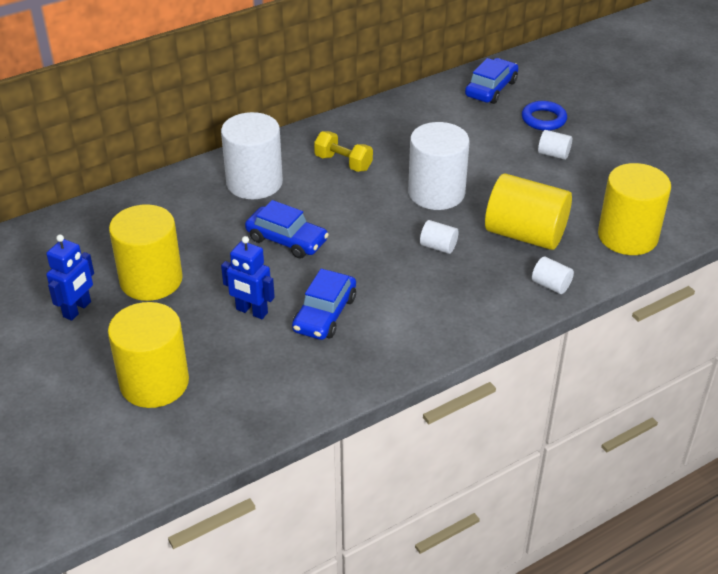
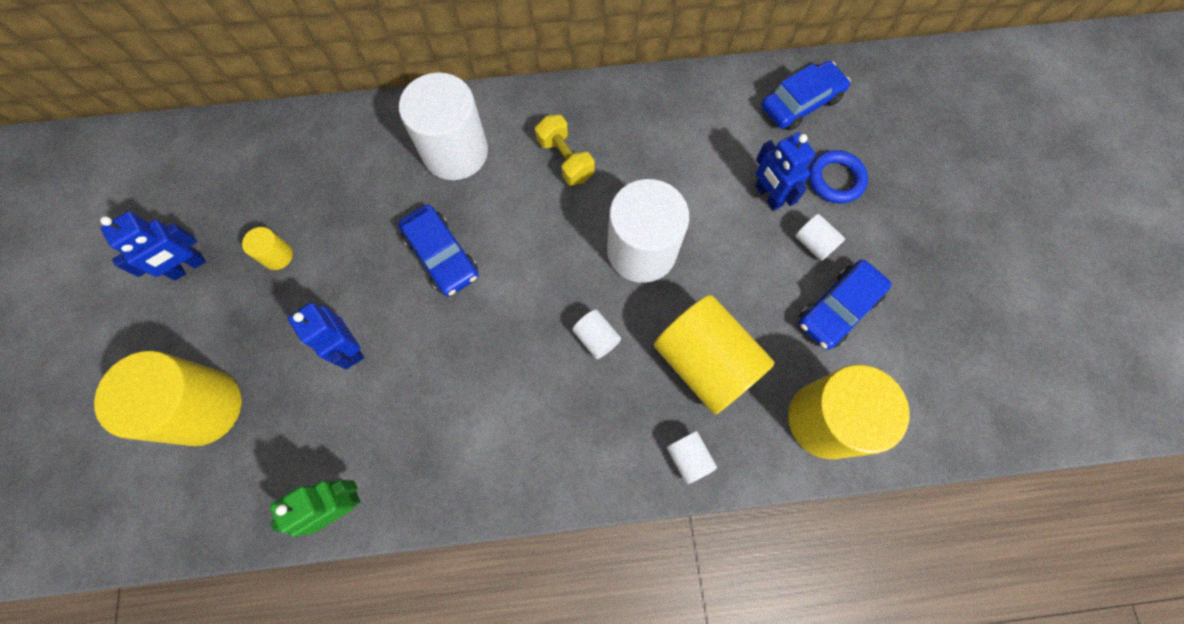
camera: 25 degrees right, 30 degrees up
(151, 280) = (277, 256): yellow cylinder -> yellow cylinder, size x0.44
(311, 398) = (340, 506): none -> green robot
(324, 314) = (420, 387): blue car -> blue car (838, 308)
(504, 140) = (768, 196): none -> blue robot

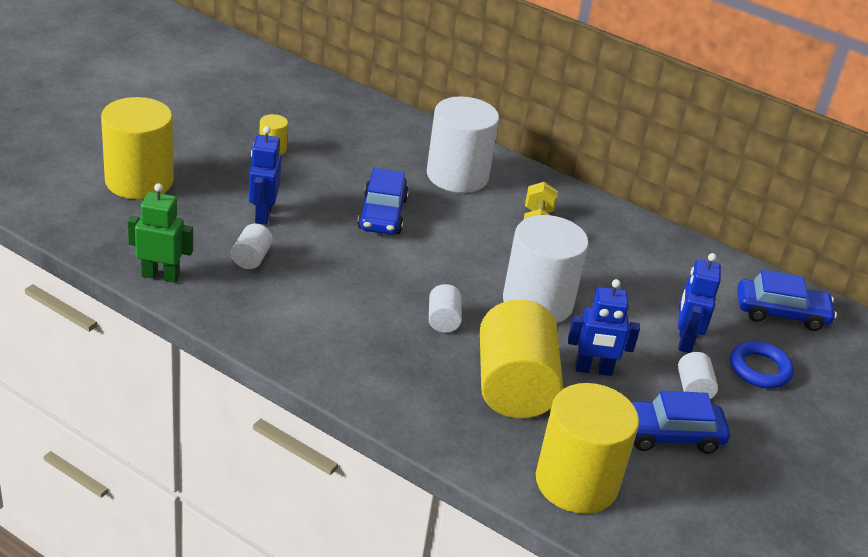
camera: 35 degrees right, 35 degrees down
(188, 267) = (211, 120): blue robot -> blue robot (593, 370)
(688, 458) = (434, 423): white cylinder -> white cylinder (251, 258)

